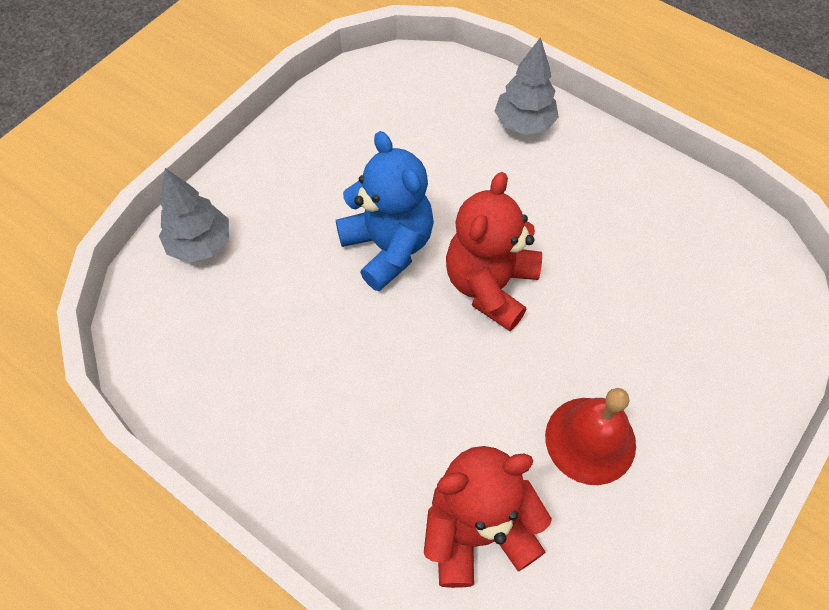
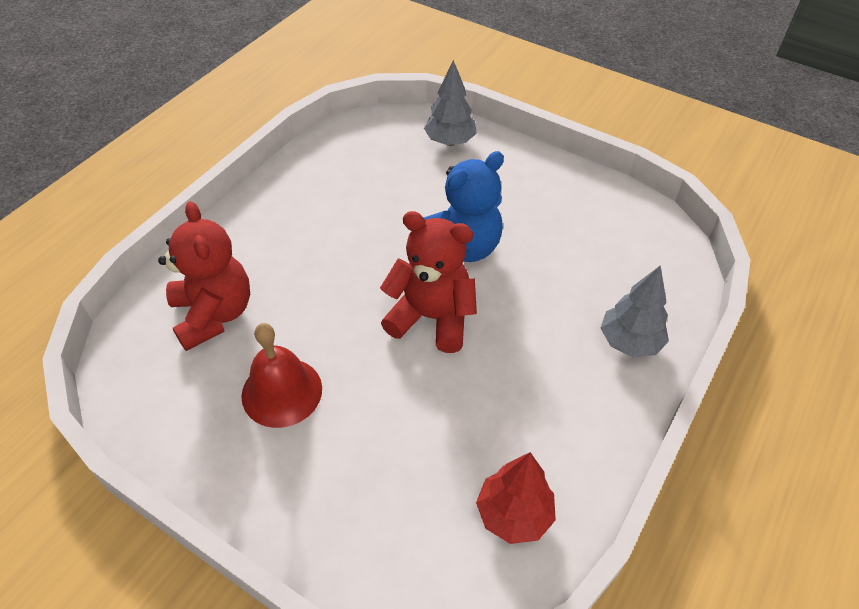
camera: 85 degrees right, 10 degrees down
(708, 238) = (514, 514): none -> red tree

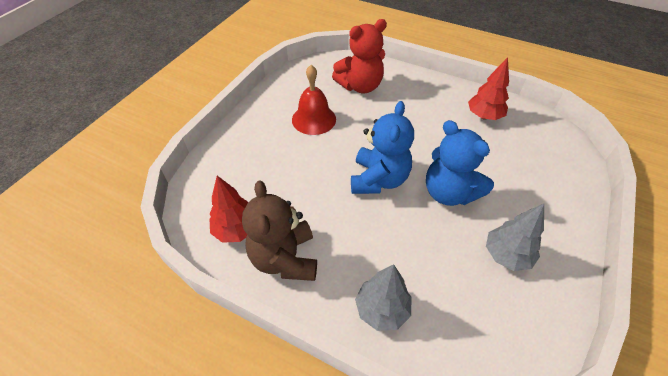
camera: 85 degrees right, 0 degrees up
(330, 181) = (484, 116): none -> red tree
(431, 318) = (378, 179): red teddy bear -> blue teddy bear
(450, 141) = (563, 178): grey tree -> grey tree (506, 255)
(564, 445) = (285, 258): none -> brown teddy bear

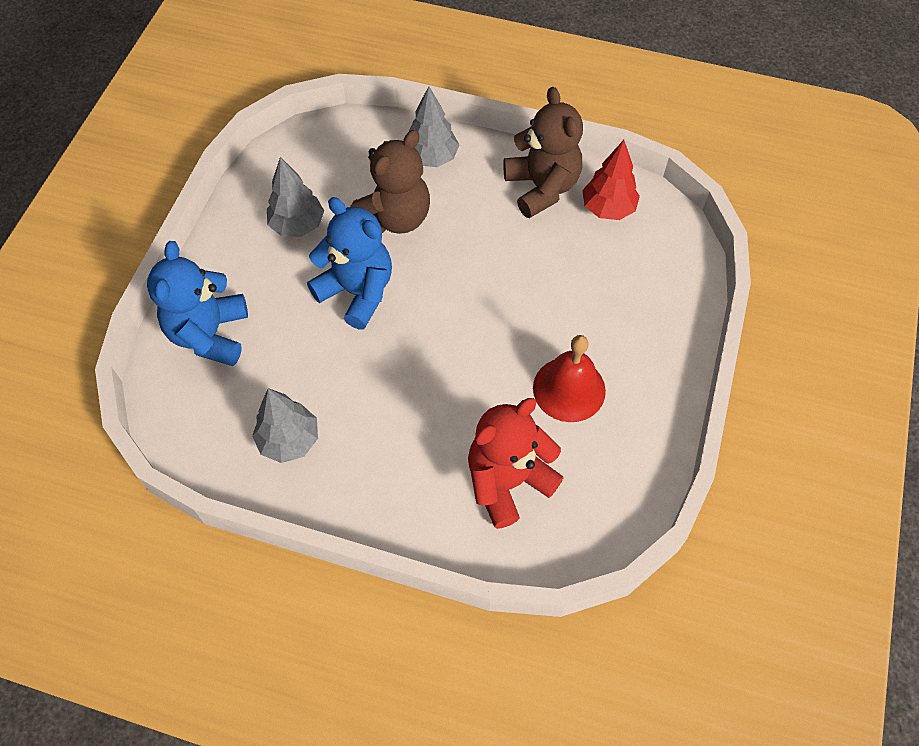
camera: 170 degrees right, 10 degrees up
(378, 179) = (451, 297): blue teddy bear -> blue teddy bear (210, 334)
(419, 249) = (395, 217): none -> brown teddy bear
(484, 116) = (289, 440): red tree -> grey tree

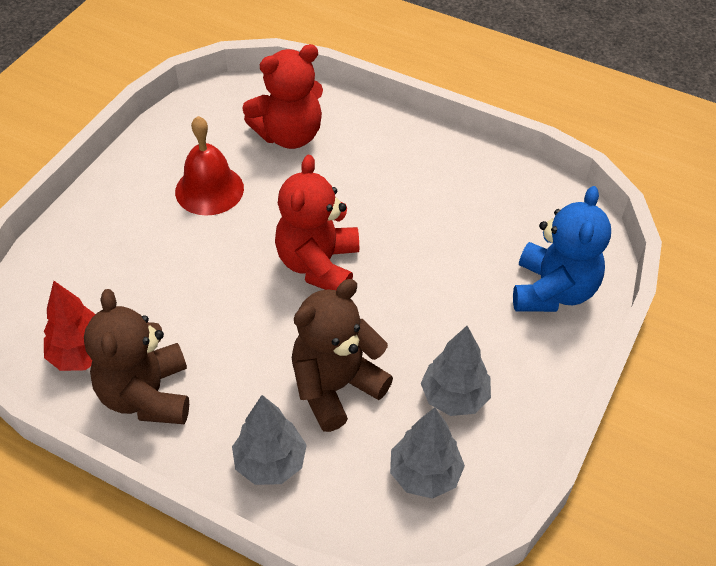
camera: 170 degrees left, 10 degrees down
(289, 440) = (473, 190): grey tree -> grey tree (425, 474)
(357, 292) = (393, 308): blue teddy bear -> none
(435, 323) = (318, 264): none -> red teddy bear

